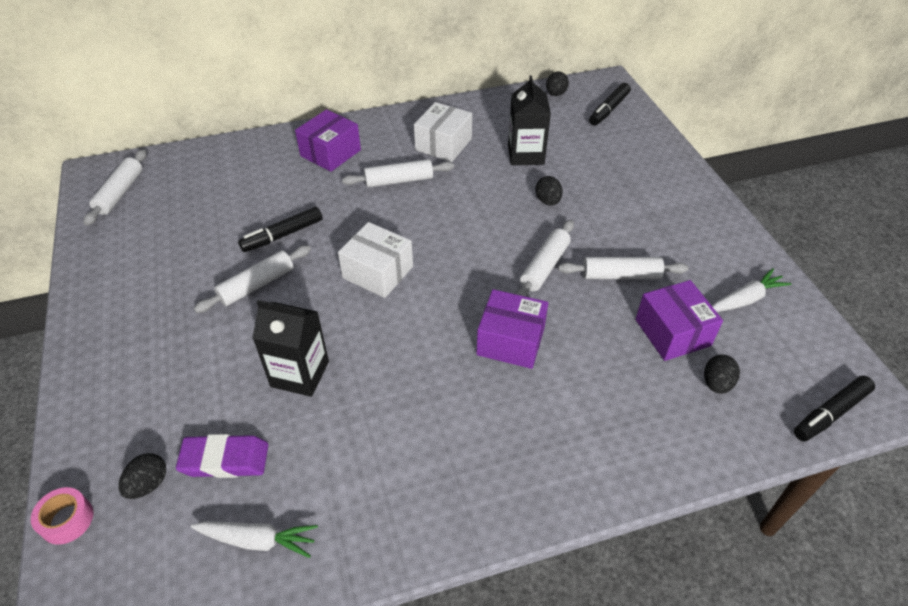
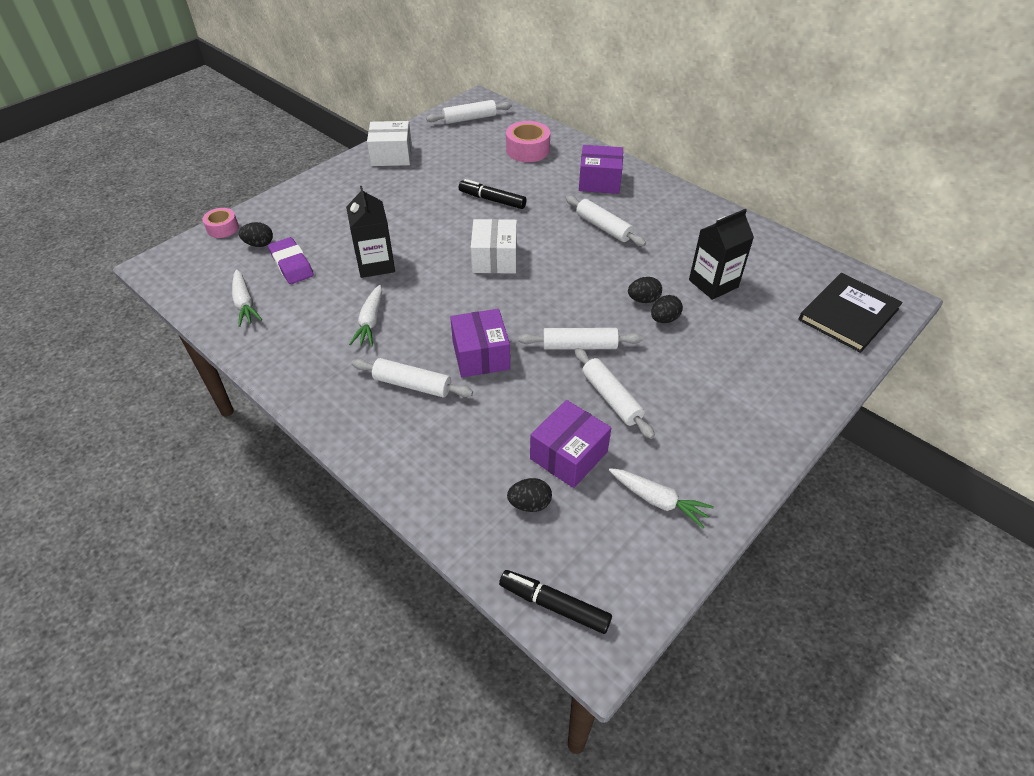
camera: 60 degrees right, 0 degrees up
(228, 176) = (527, 150): none -> pink tape
(256, 285) = (437, 211): white rolling pin -> white rolling pin (412, 384)
(394, 415) = (370, 322): none -> white carrot
(443, 144) = (673, 232): white box -> white box (391, 155)
(555, 94) = (828, 270): black egg -> black egg (643, 300)
(609, 109) = (848, 314): black marker -> black book

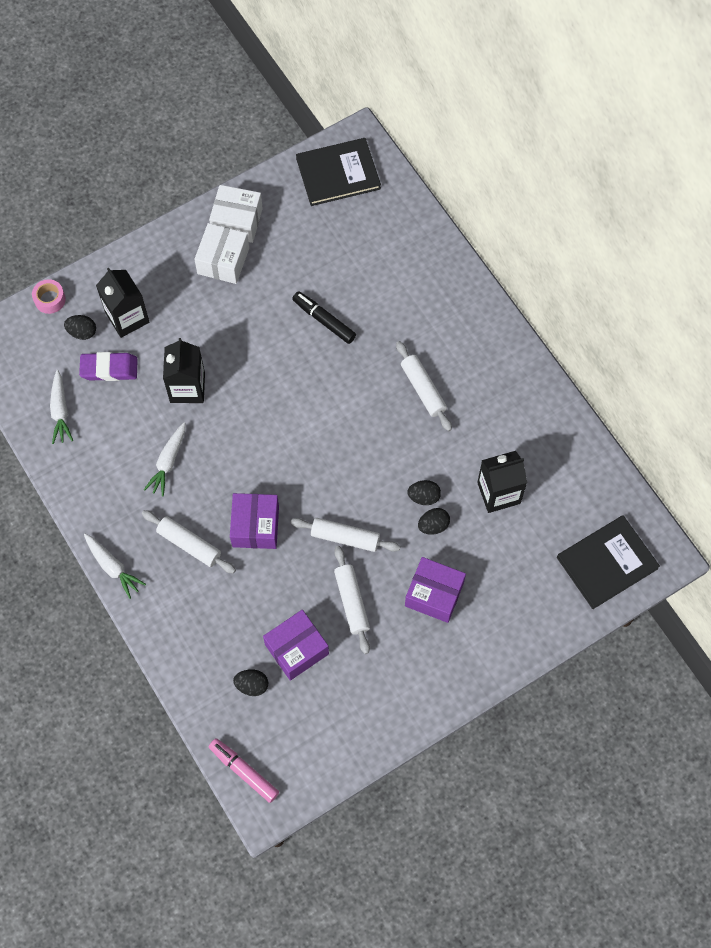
camera: 15 degrees right, 20 degrees up
(292, 264) = (109, 369): purple eraser -> purple eraser turned 75 degrees counterclockwise
(303, 227) = (127, 317): none -> black carton
(469, 119) = (338, 174): white rolling pin -> black book
(494, 259) = (302, 408): white box -> white box (223, 261)
(527, 150) = (386, 246): pink tape -> none
(554, 605) = (244, 771): black marker -> pink marker
(599, 181) = (445, 317): purple box -> purple box (434, 594)
(658, 501) = (351, 708): white carrot -> white carrot (113, 567)

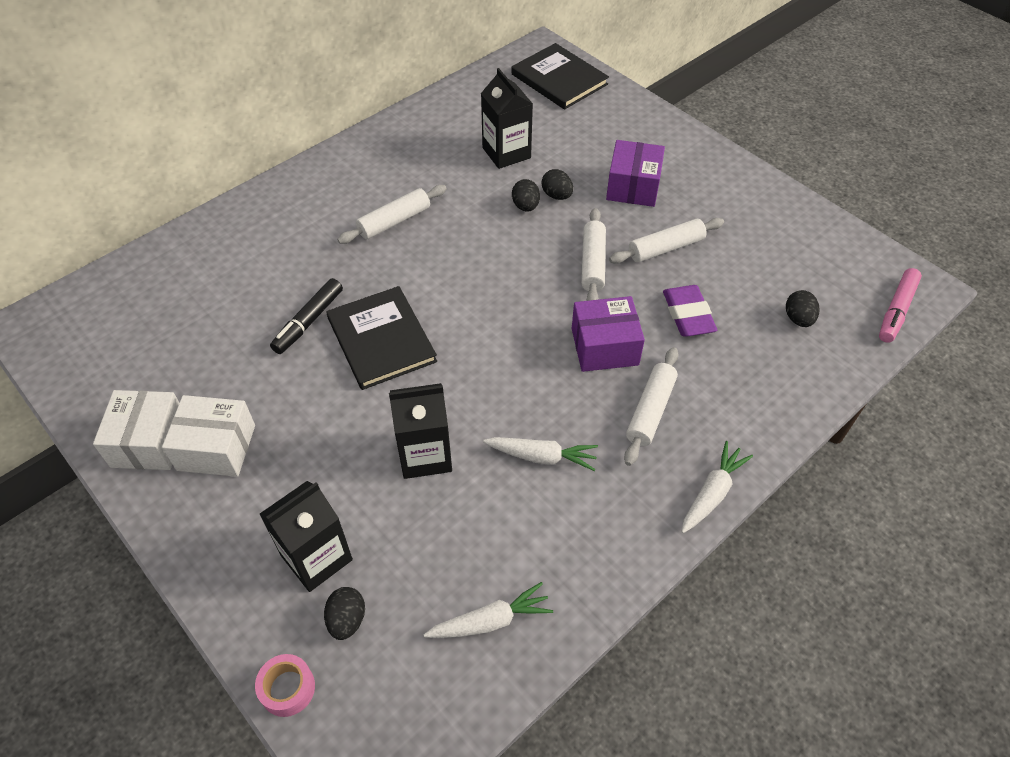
camera: 100 degrees left, 15 degrees down
(109, 369) = (407, 564): purple eraser -> purple eraser (688, 315)
(296, 649) = (738, 286): purple box -> none
(338, 174) = (81, 338): black book -> black book (381, 340)

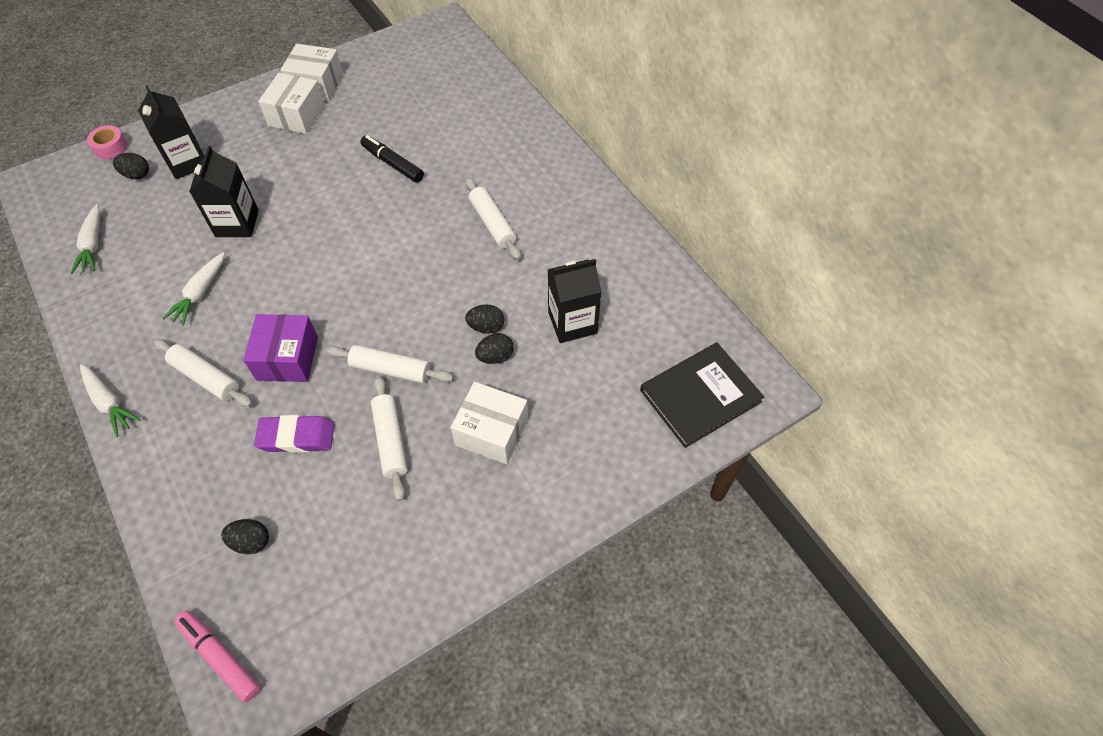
camera: 100 degrees right, 5 degrees up
(381, 340) = (356, 206): black book -> none
(633, 187) = (492, 432): purple box -> white box

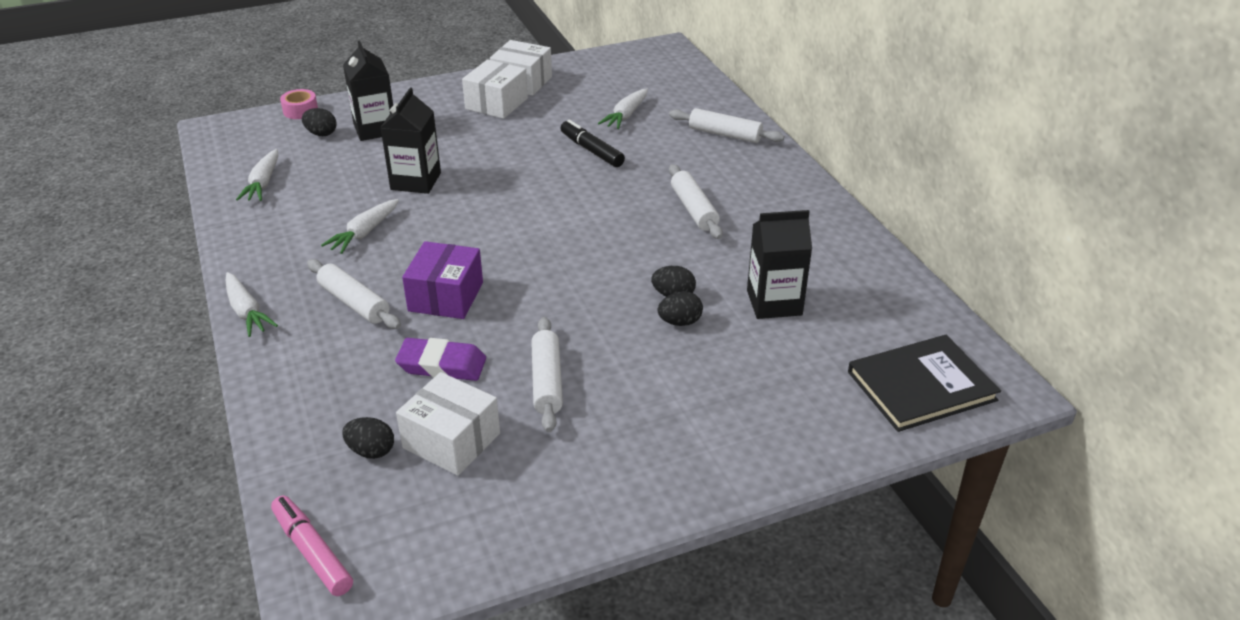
camera: 10 degrees right, 20 degrees down
(391, 370) = (558, 320): white rolling pin -> white rolling pin (725, 134)
(418, 116) = (626, 115): none -> white carrot
(492, 432) = (665, 388): white box -> white box (451, 440)

